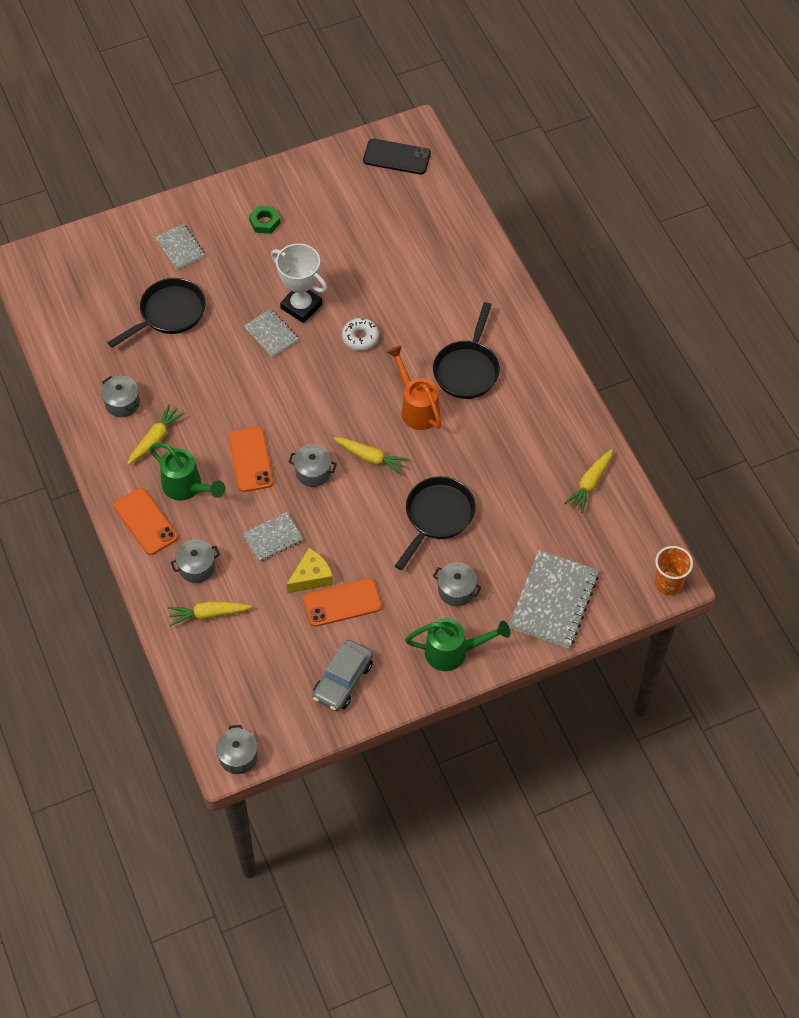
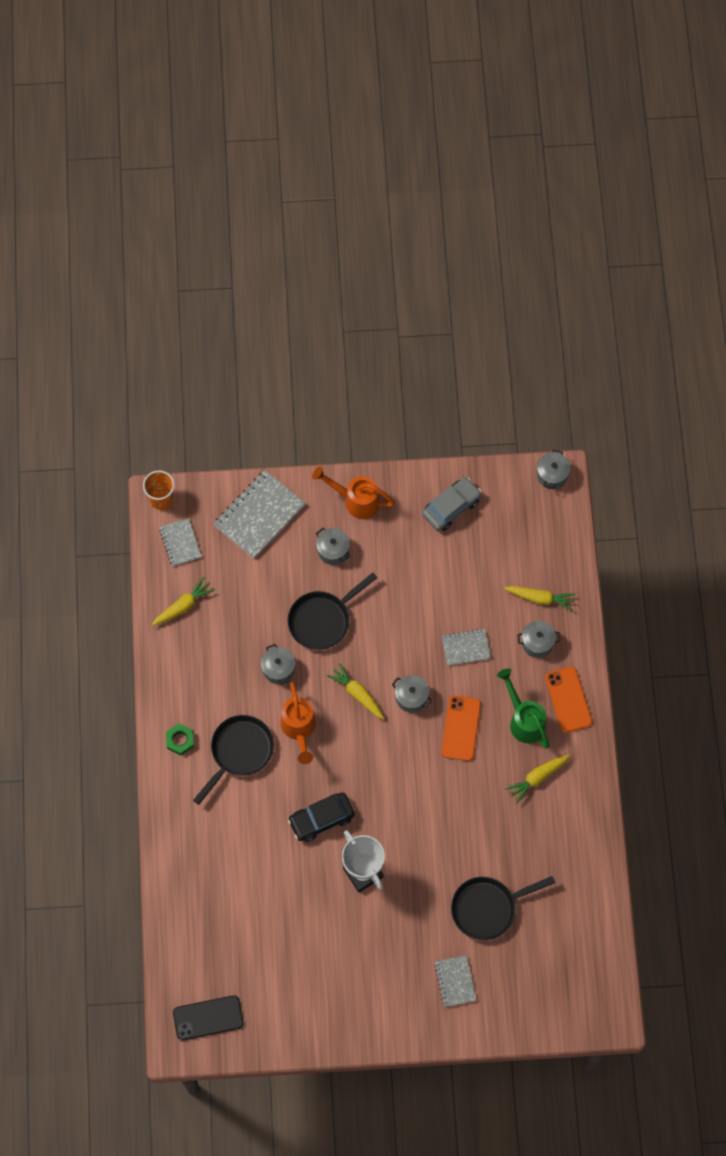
camera: 160 degrees left, 10 degrees up
(122, 403) = (557, 825): grey pot -> grey pot (278, 669)
(264, 222) = (364, 983): green nut -> green nut (180, 740)
(271, 334) = (400, 851): grey notebook -> grey notebook (180, 543)
(311, 577) = (446, 602): yellow cheese -> none
(342, 603) = (429, 571): orange phone -> none
(360, 337) = (321, 819): white donut -> black car
(396, 157) = (208, 1018): black phone -> black phone turned 45 degrees counterclockwise
(454, 652) = (356, 500): green watering can -> orange watering can

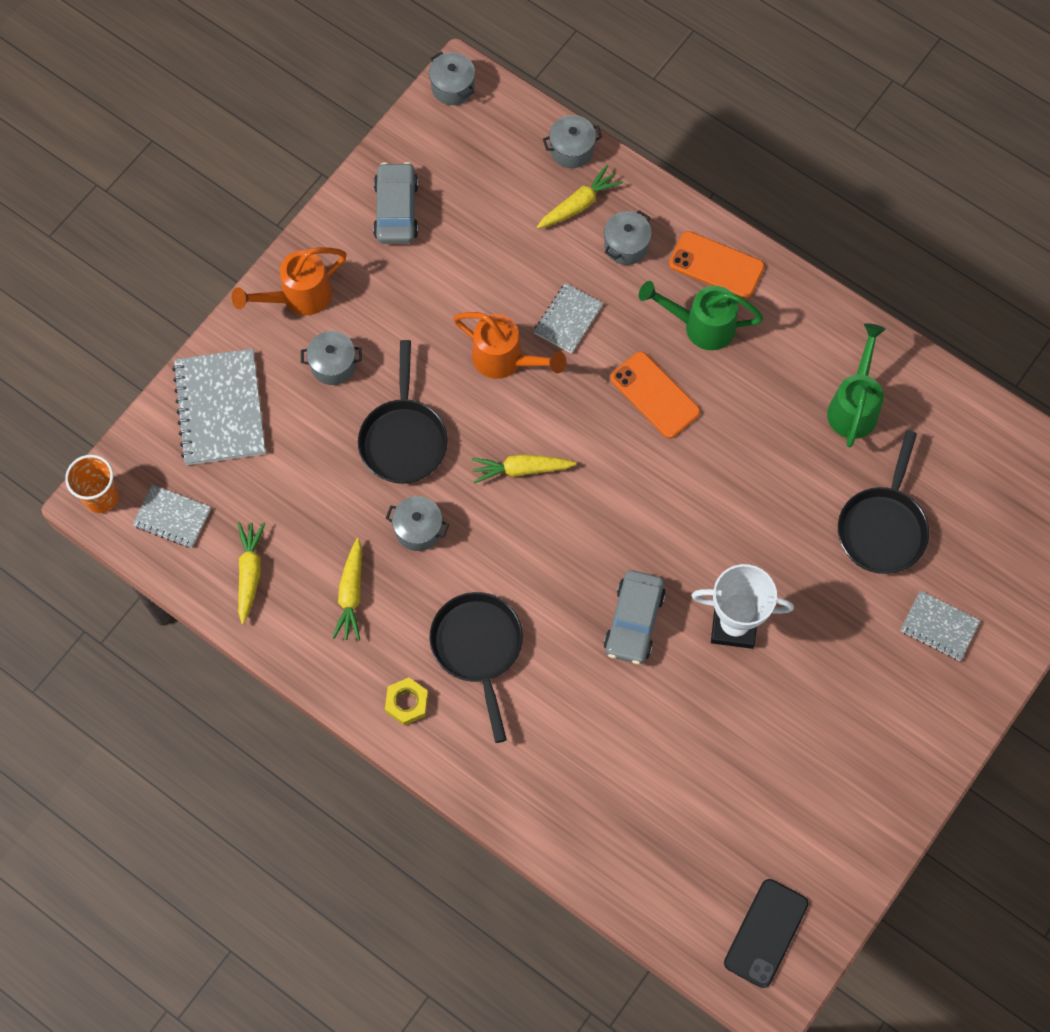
camera: 50 degrees left, 0 degrees up
(180, 740) = (407, 703): green nut -> yellow nut
(299, 729) = (508, 563): orange watering can -> orange watering can (506, 360)
(321, 819) = (634, 621): black car -> grey car
(411, 697) = (575, 417): grey pot -> grey pot (572, 150)
(537, 778) = (777, 363): yellow carrot -> yellow carrot (351, 594)
(548, 838) = (854, 405): none -> green watering can

